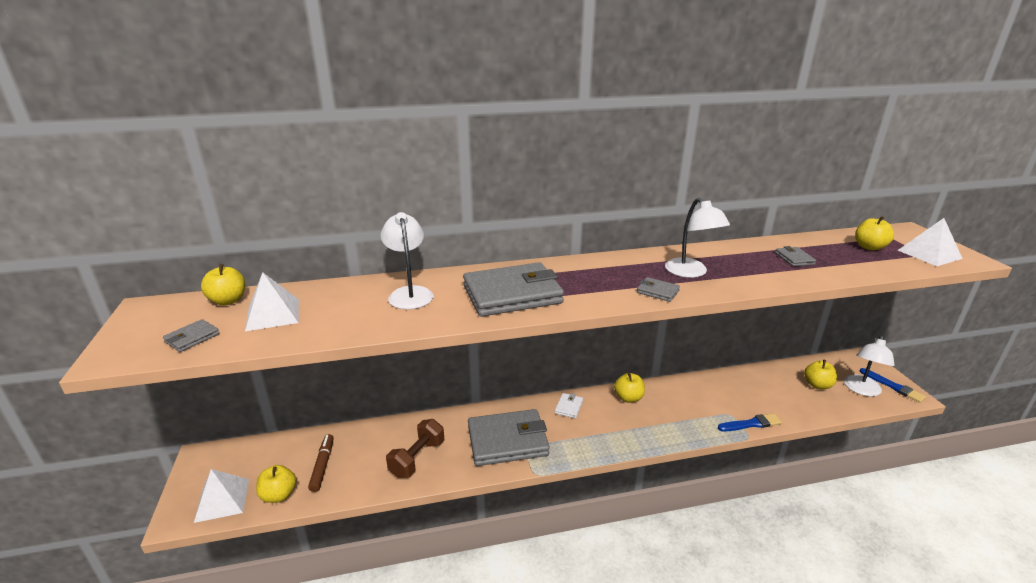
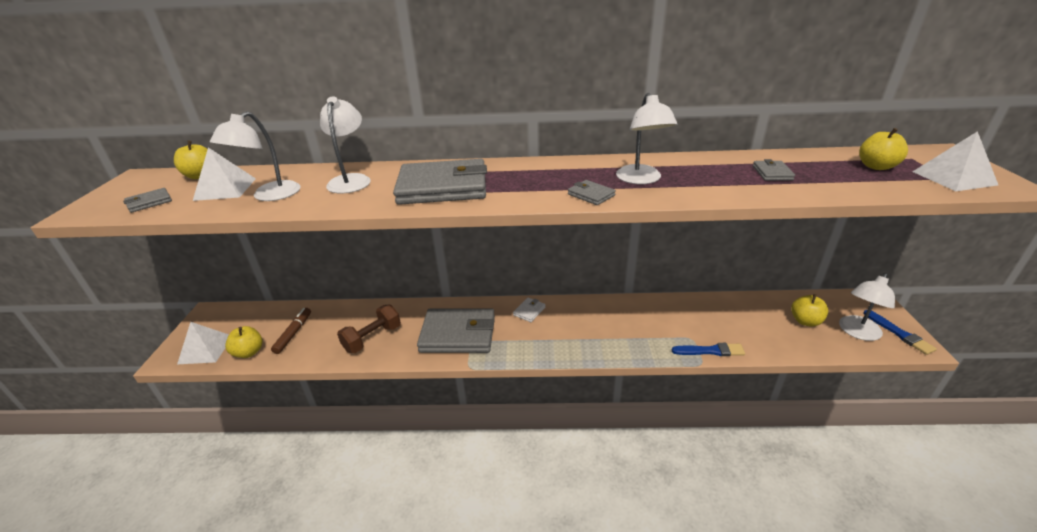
camera: 15 degrees right, 5 degrees up
(332, 318) = (269, 196): none -> white lamp
(628, 398) = (591, 310): yellow apple -> none

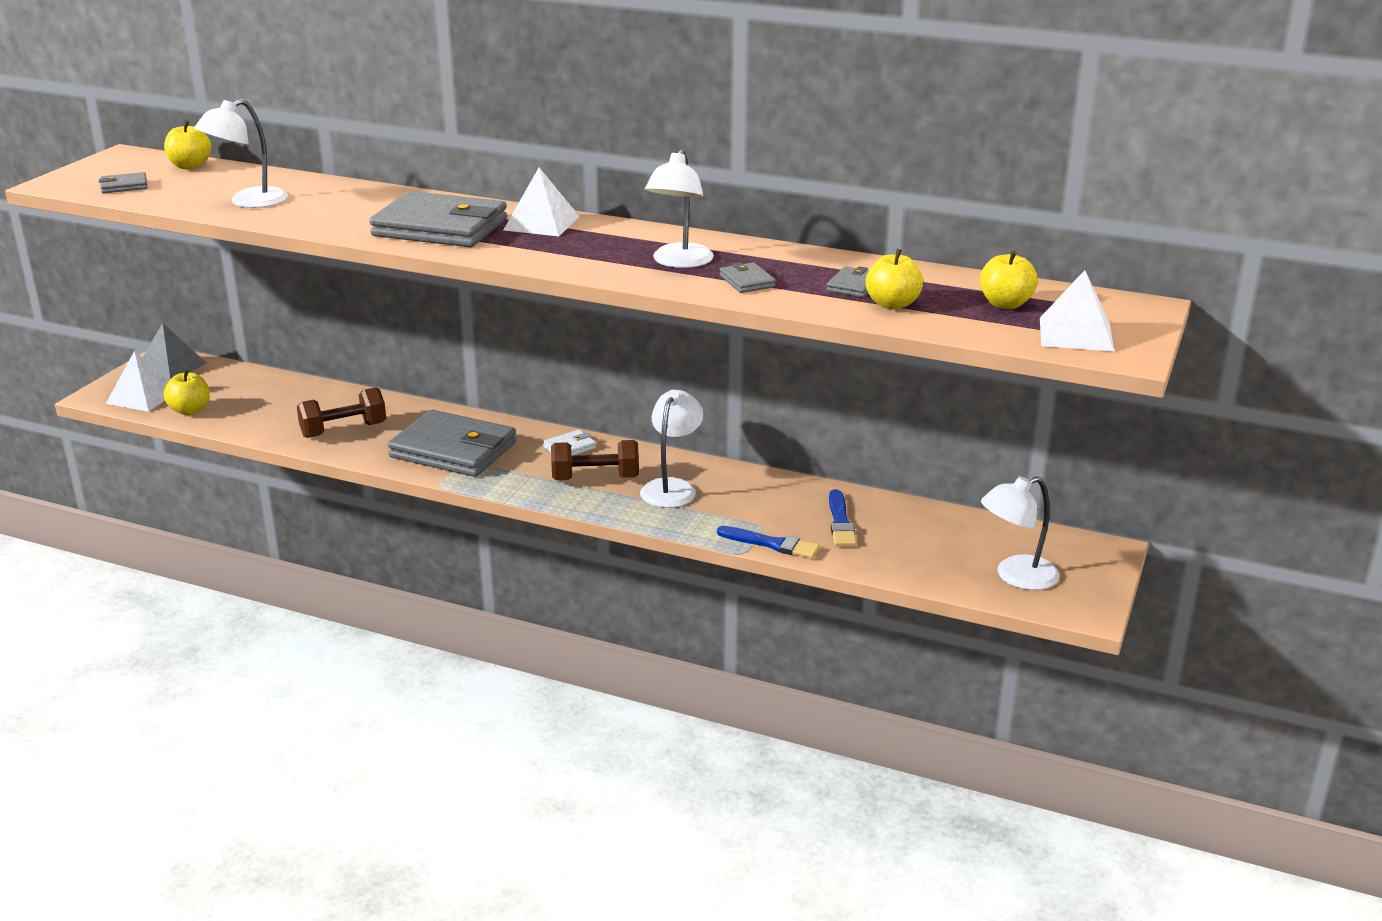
camera: 20 degrees right, 5 degrees down
(217, 318) = (170, 367): none -> grey pyramid
(225, 189) = (207, 186): white pyramid -> white pyramid (542, 223)
(293, 333) = (252, 403): brown marker -> none
(351, 180) = (347, 201): white lamp -> white lamp (672, 487)
(564, 331) = (595, 478): none -> brown dumbbell
(591, 195) = (595, 266): grey wallet -> grey wallet (747, 281)
(805, 321) = (955, 547): yellow apple -> yellow apple (892, 304)
(899, 333) = (1079, 592): blue brush -> blue brush (840, 522)

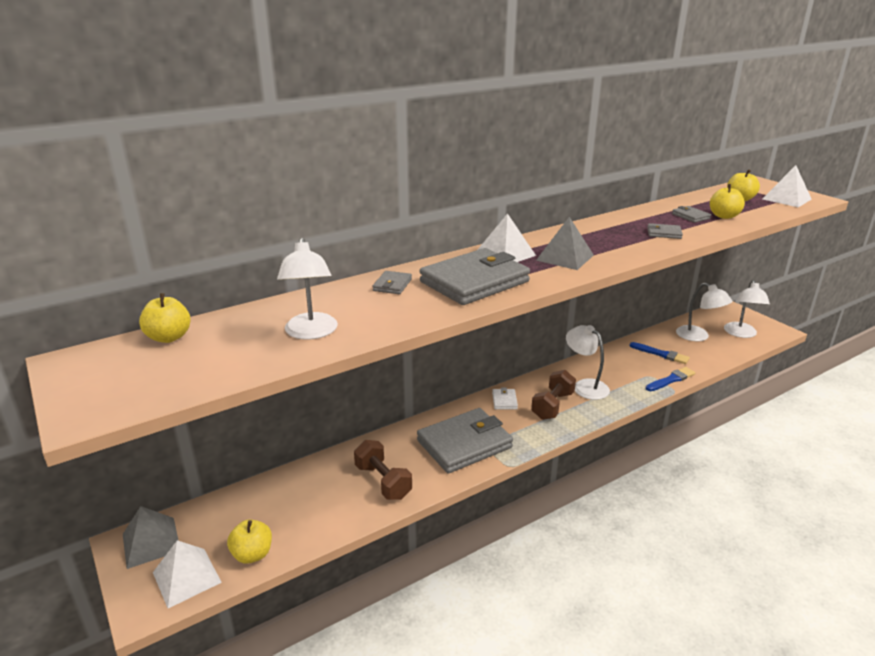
camera: 55 degrees left, 0 degrees up
(124, 186) = (166, 379): grey wallet -> grey wallet (392, 285)
(343, 430) = (383, 482): brown dumbbell -> brown dumbbell turned 45 degrees counterclockwise
(572, 249) = (565, 257): none -> grey pyramid
(679, 262) = (617, 239): white lamp -> white lamp (698, 336)

